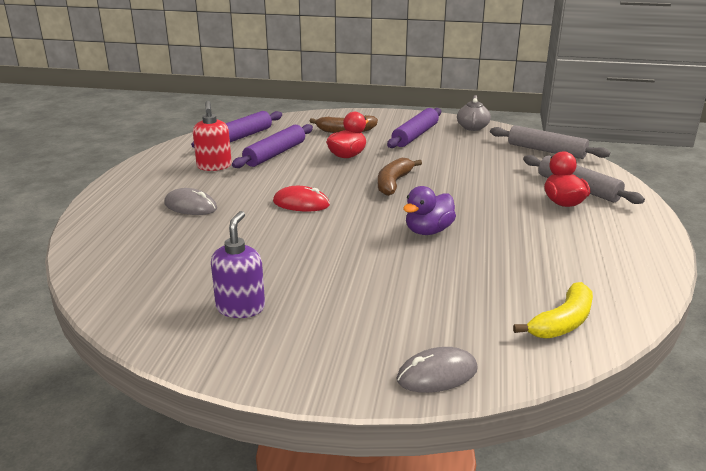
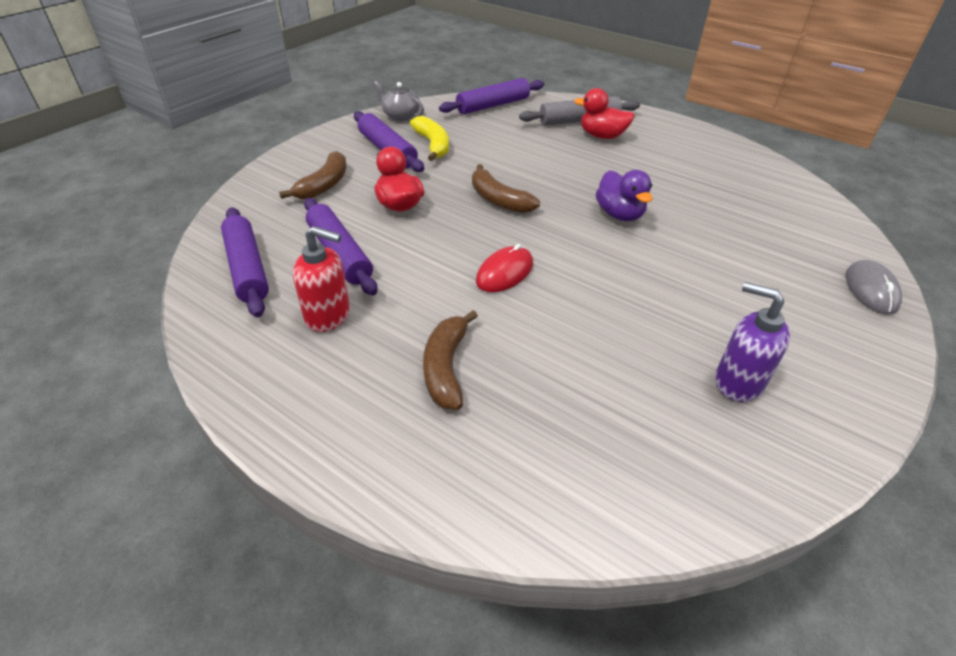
camera: 65 degrees left, 15 degrees up
(190, 206) = (446, 368): grey mouse -> brown banana
(546, 151) = (493, 105): grey rolling pin -> purple rolling pin
(562, 322) = (799, 207): yellow banana -> yellow banana (433, 145)

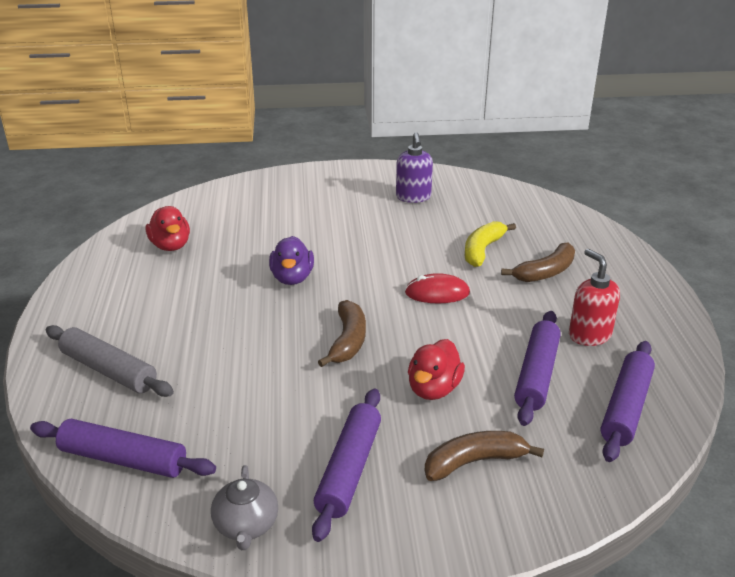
camera: 130 degrees left, 10 degrees down
(433, 145) = (294, 442): yellow banana -> yellow banana (482, 250)
(602, 136) = (139, 340): red duck -> red duck (171, 246)
(619, 214) = (292, 278): purple duck -> purple duck turned 150 degrees clockwise
(871, 290) = (270, 181): grey mouse -> none

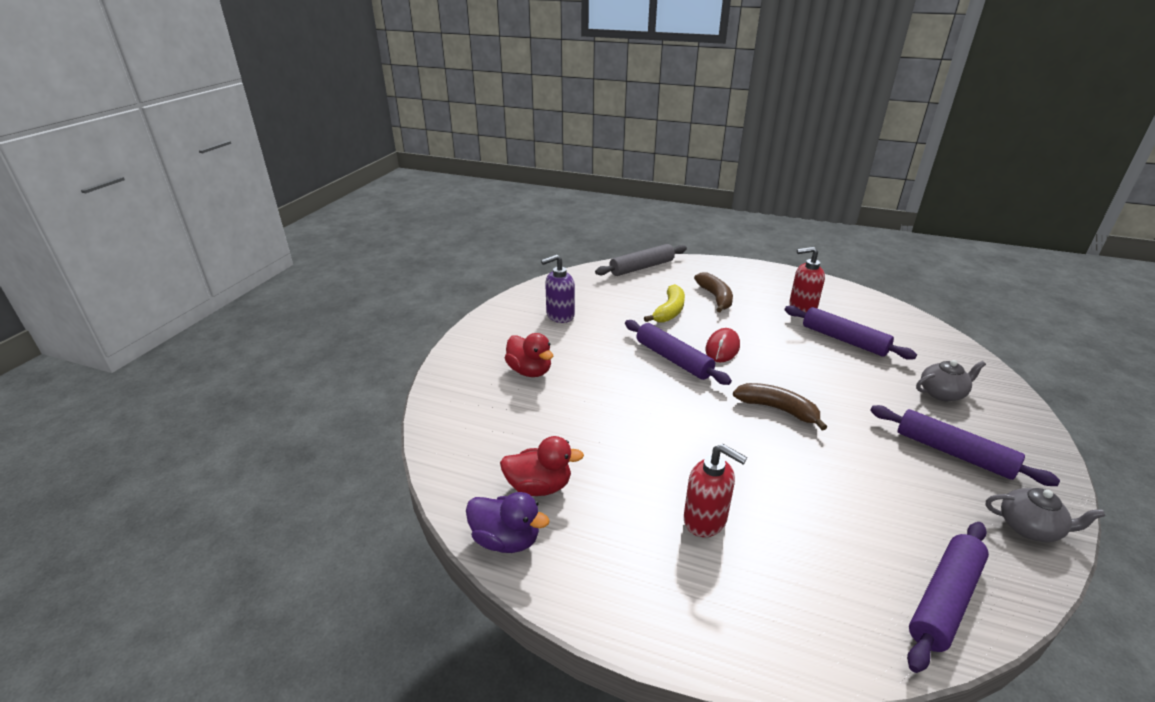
camera: 65 degrees left, 0 degrees up
(108, 370) = (785, 588): grey rolling pin -> grey rolling pin (642, 267)
(168, 323) = (705, 520): none -> red soap dispenser
(292, 278) = (660, 415): purple duck -> purple duck (506, 540)
(413, 197) = (560, 316): purple soap dispenser -> purple soap dispenser turned 135 degrees clockwise
(433, 389) = (854, 386): red duck -> red duck (530, 371)
(474, 462) = (942, 393): brown banana -> grey teapot
(482, 250) = (669, 311): yellow banana -> yellow banana turned 120 degrees counterclockwise
(626, 408) = (885, 321): purple rolling pin -> purple rolling pin (673, 359)

